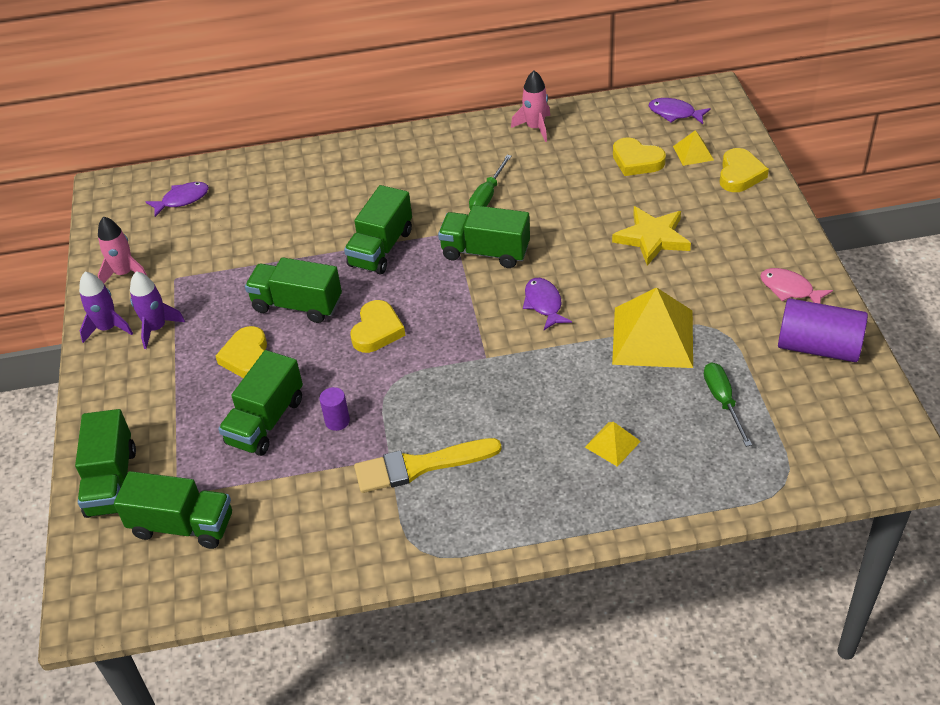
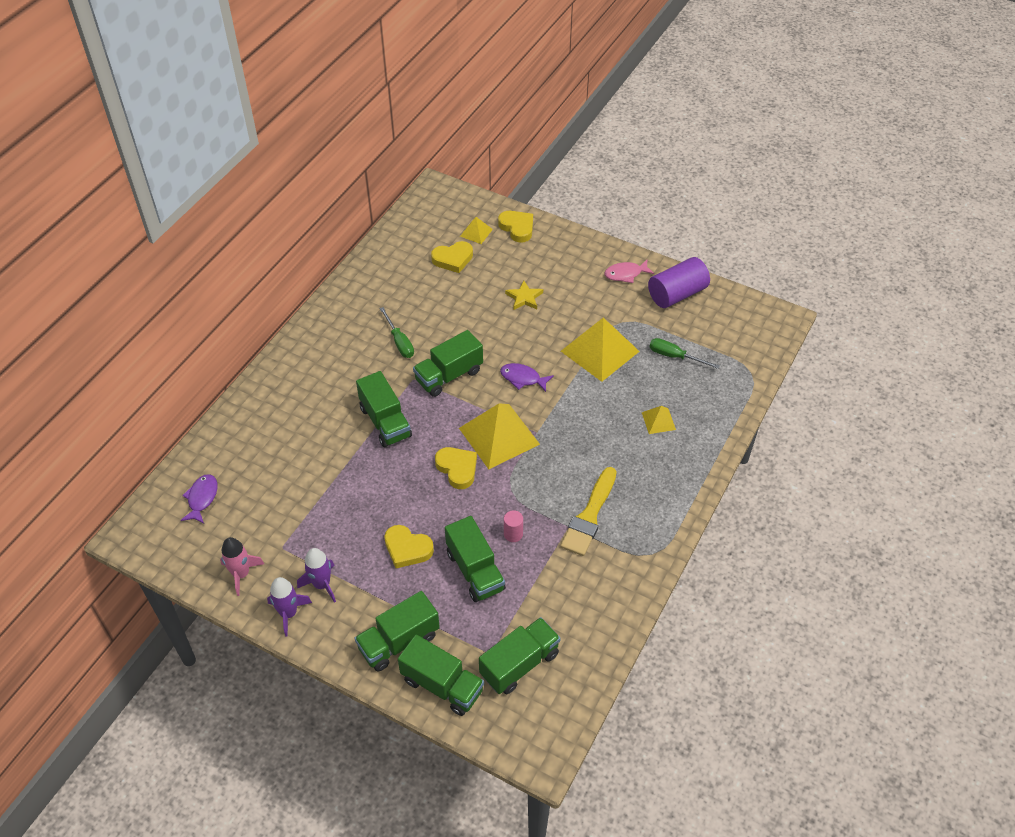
camera: 55 degrees left, 5 degrees up
(297, 305) = (388, 495): green truck -> green truck (399, 641)
(337, 421) = (513, 534): purple cylinder -> pink cylinder
(449, 333) = (499, 436): none -> yellow pyramid
(535, 128) = (365, 280): pink rocket -> none
(652, 238) = (524, 297): yellow star -> yellow star, size x0.66
(675, 113) = (433, 215): purple fish -> none

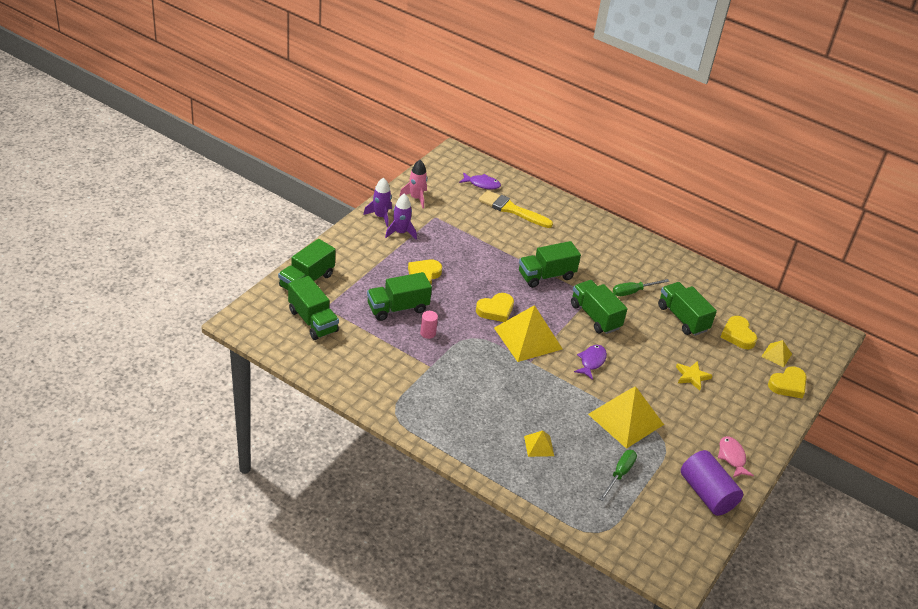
camera: 90 degrees right, 10 degrees down
(399, 641) = (346, 264): green truck -> green truck (682, 318)
(589, 516) = (439, 381): yellow brush -> yellow brush (511, 209)

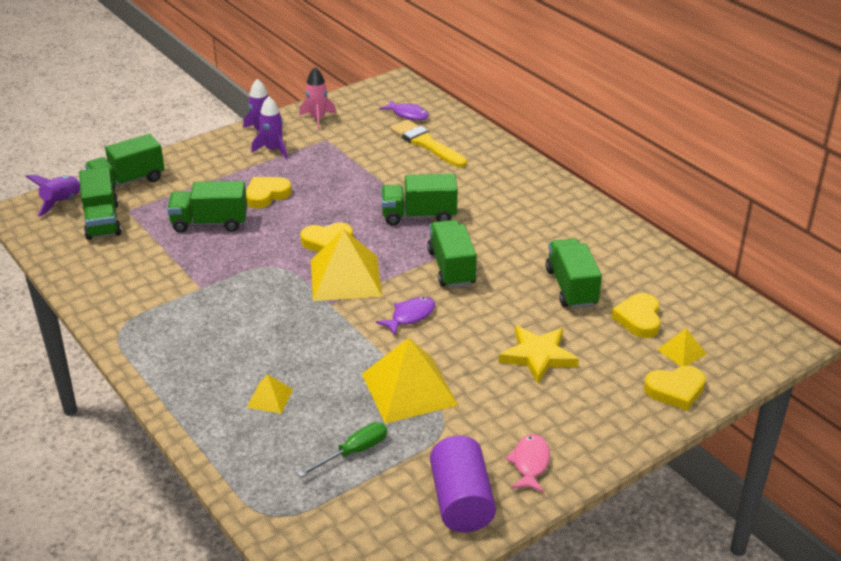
camera: 25 degrees right, 5 degrees down
(267, 309) = (62, 202): none -> purple rocket
(428, 333) = (225, 253): pink cylinder -> none
(633, 292) = (522, 248): green screwdriver -> none
(692, 376) = (538, 356): yellow star -> yellow star, size x1.51

